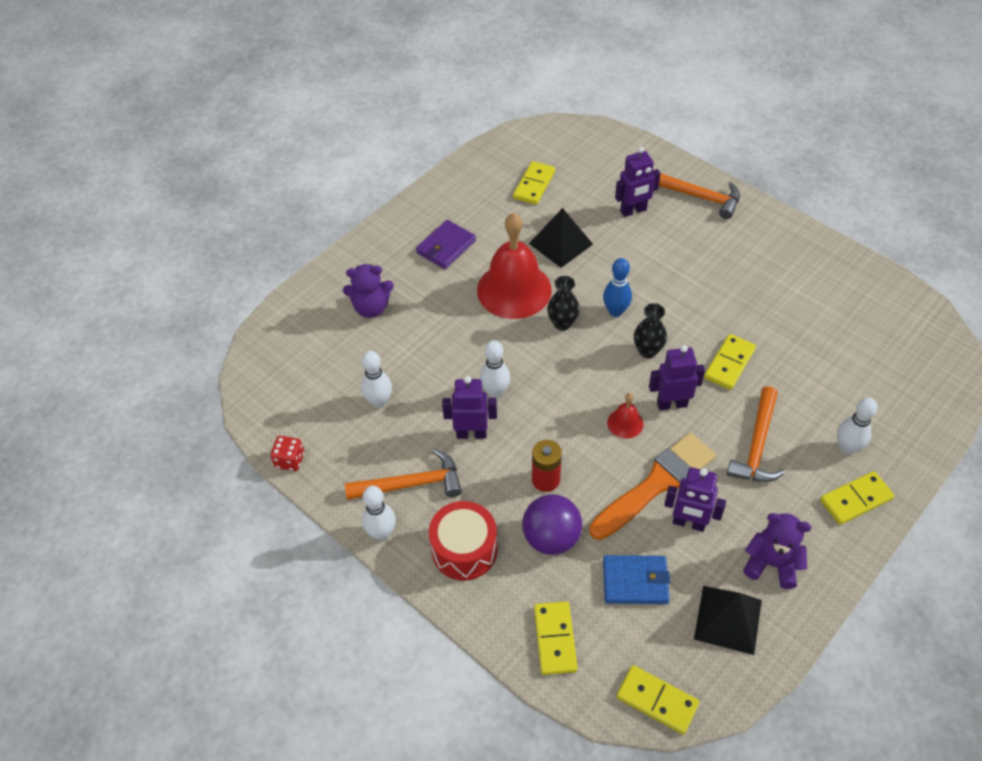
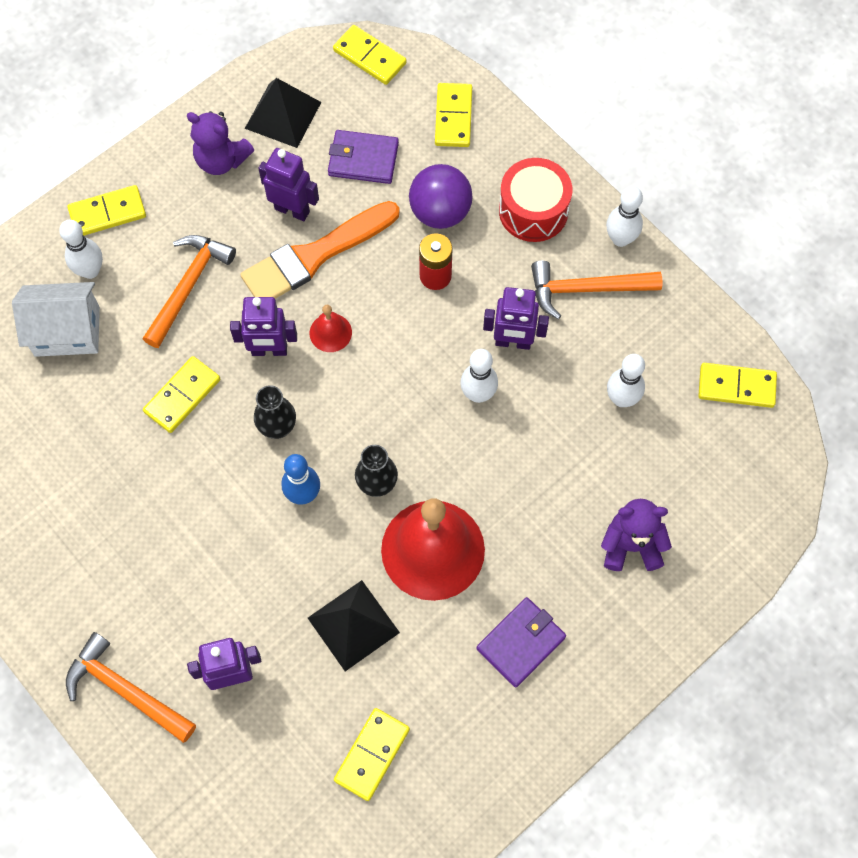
camera: 175 degrees left, 15 degrees up
(285, 421) = (736, 387): none -> yellow domino
(290, 460) = (726, 335): red dice -> none
(635, 581) = (363, 159): blue wallet -> purple wallet
(842, 398) = (67, 331): none -> white house

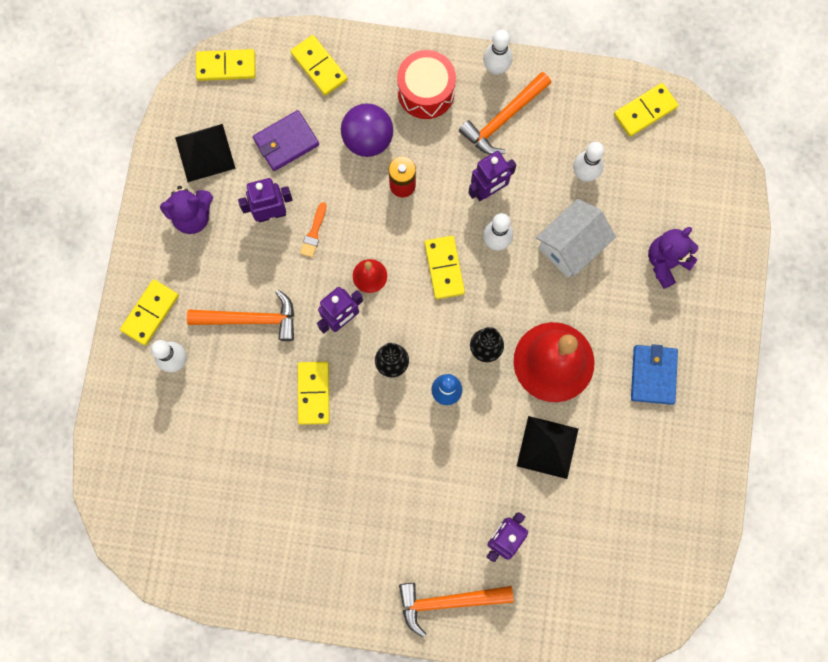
camera: 40 degrees left, 10 degrees up
(67, 331) = (199, 413): white house -> white house (571, 246)
(188, 286) = (250, 319): orange hammer -> orange hammer turned 105 degrees clockwise
(315, 256) = (314, 233): orange brush -> orange brush, size x0.40
(372, 755) = (626, 513): yellow domino -> yellow domino (444, 268)
(521, 643) = (653, 375): purple wallet -> blue wallet

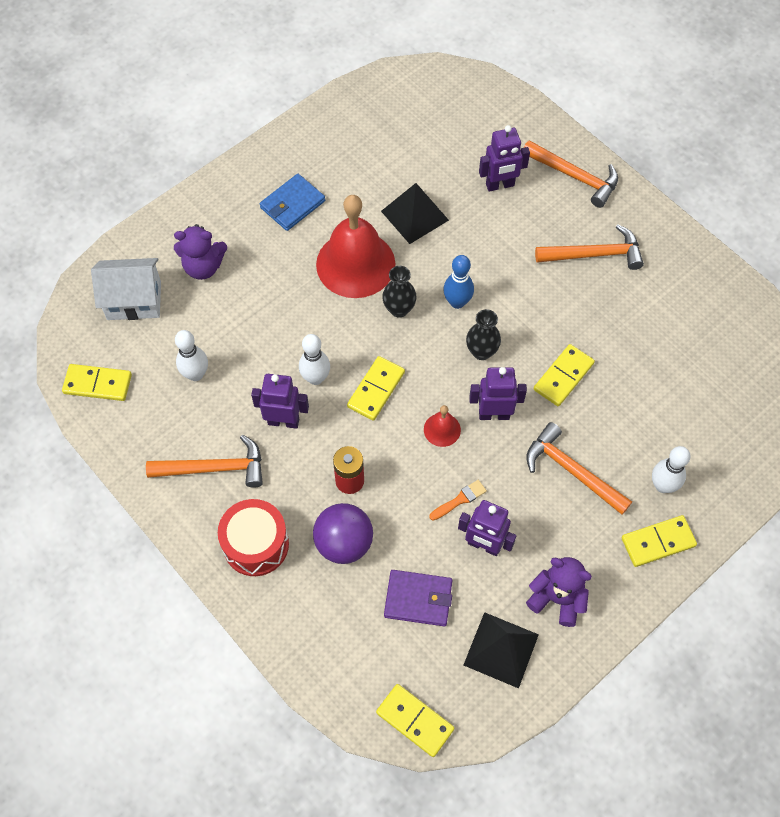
camera: 140 degrees left, 15 degrees down
(319, 66) = (328, 647): yellow domino -> none
(372, 531) = (594, 254): none -> orange hammer
(496, 68) = (177, 516): white bowling pin -> none
(571, 246) = (261, 331): white house -> white house (134, 300)

